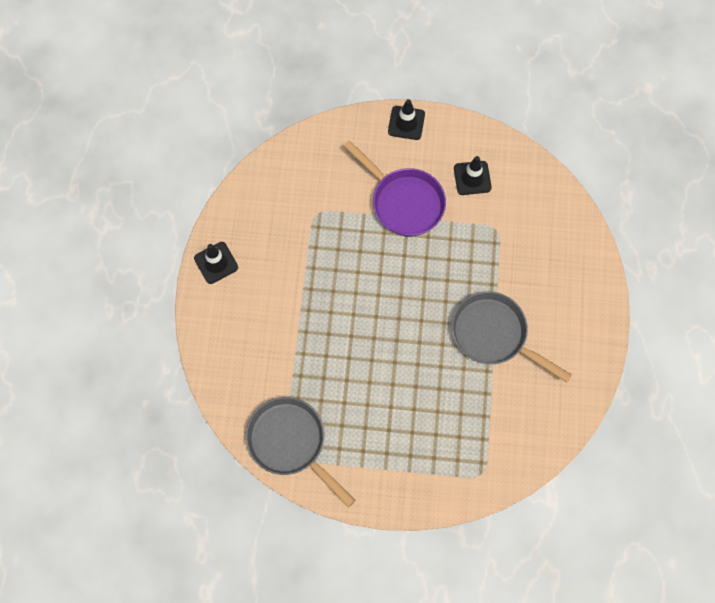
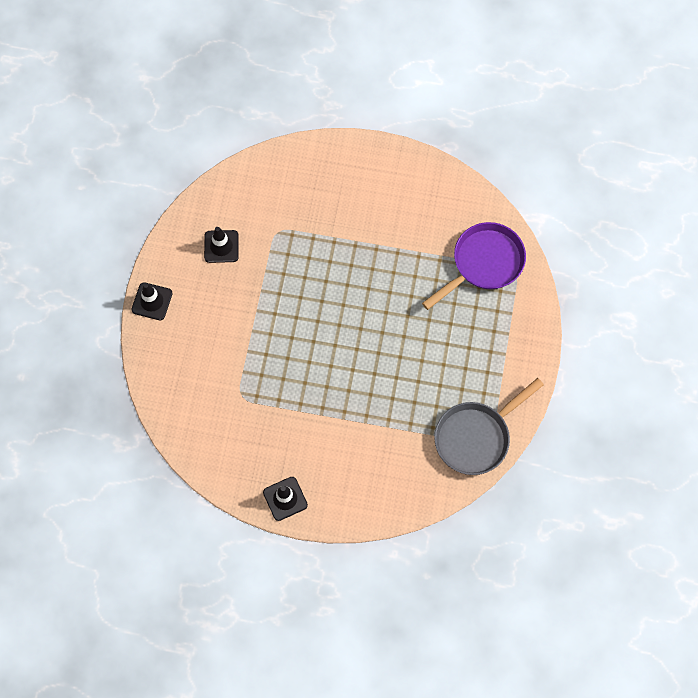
camera: 85 degrees left, 0 degrees up
(403, 202) = (239, 312): purple pan -> purple pan (483, 264)
(494, 335) = (384, 246): grey pan -> none

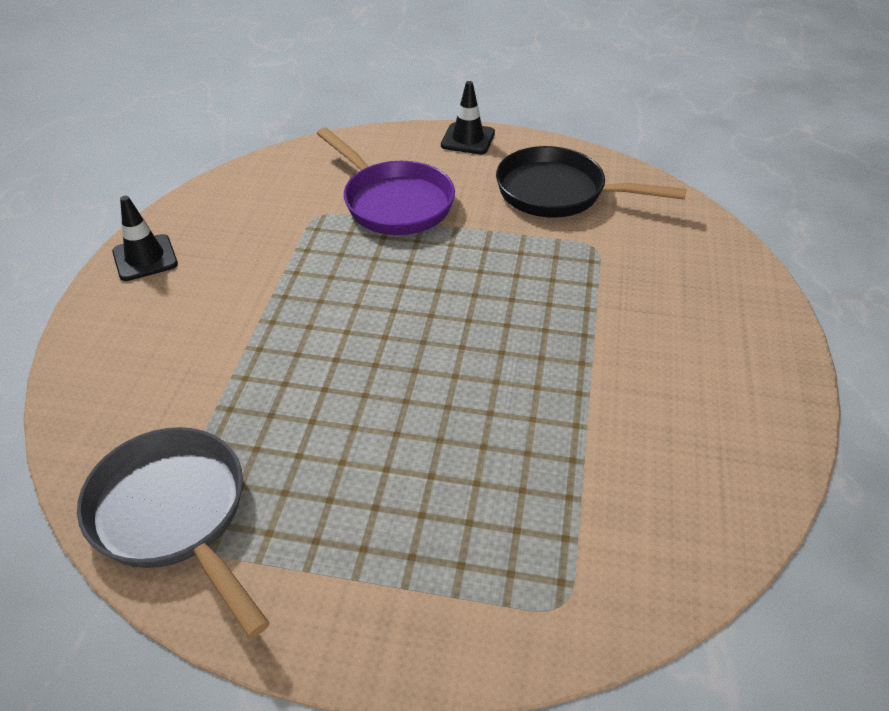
camera: 90 degrees right, 25 degrees down
(221, 246) = (558, 193): black traffic cone -> black pan
(483, 264) = (575, 541): purple pan -> purple pan (393, 202)

